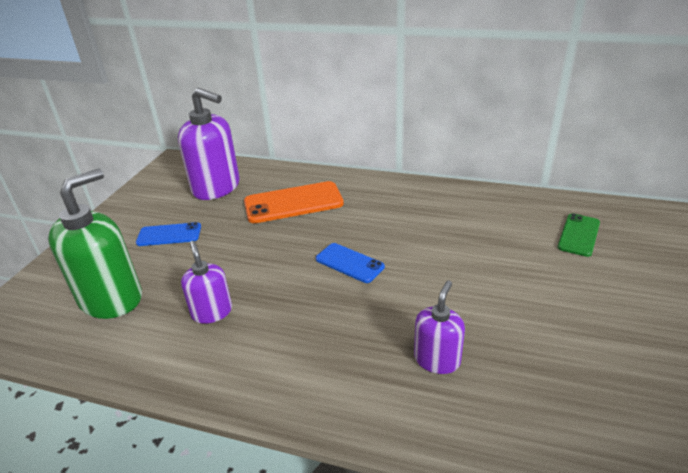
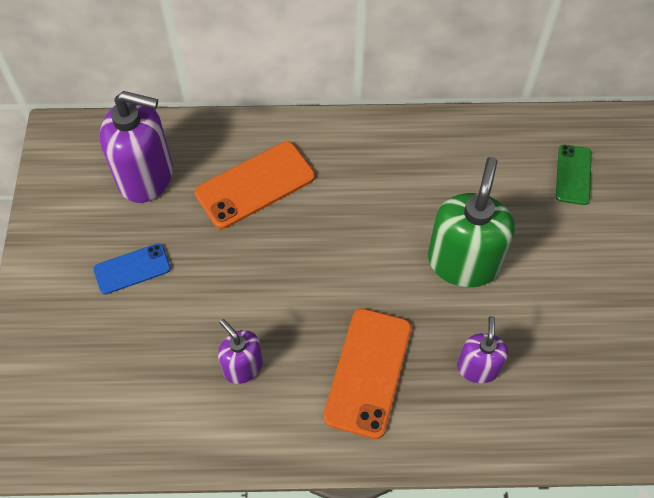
camera: 20 degrees left, 25 degrees up
(111, 298) = (123, 376): green soap dispenser -> green soap dispenser (463, 262)
(323, 340) = (368, 372): none -> orange phone
(349, 263) = (356, 266): blue phone -> none

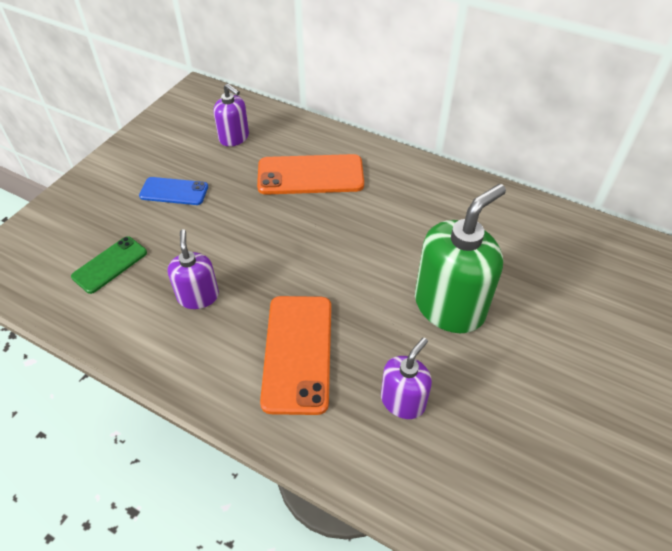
camera: 30 degrees right, 10 degrees down
(146, 176) = (234, 138): purple soap dispenser -> purple soap dispenser, size x0.55
(368, 372) = (297, 353): orange phone -> orange phone turned 45 degrees counterclockwise
(573, 175) = (609, 283): green phone -> green phone (110, 265)

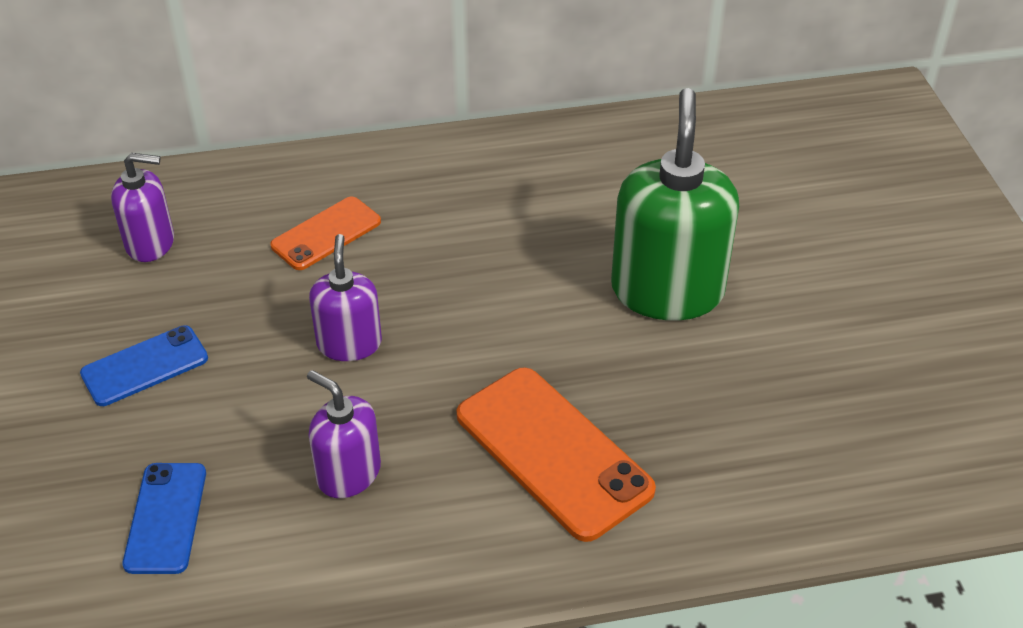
camera: 40 degrees left, 5 degrees down
(110, 265) = (166, 518): green phone -> blue phone
(310, 175) = (326, 234): orange phone -> orange phone, size x0.60
(403, 401) = (723, 422): purple soap dispenser -> purple soap dispenser (349, 343)

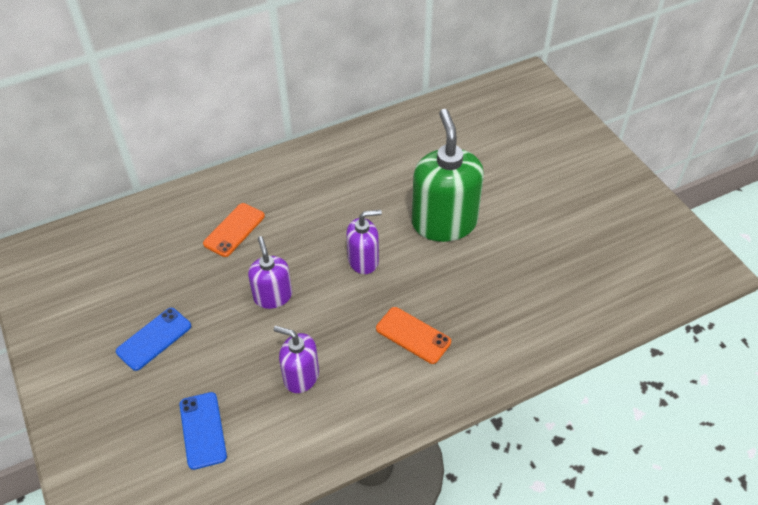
camera: 15 degrees left, 5 degrees up
(151, 243) = (128, 259): purple soap dispenser -> purple soap dispenser (363, 260)
(553, 452) = (413, 335): orange phone -> orange phone, size x0.60

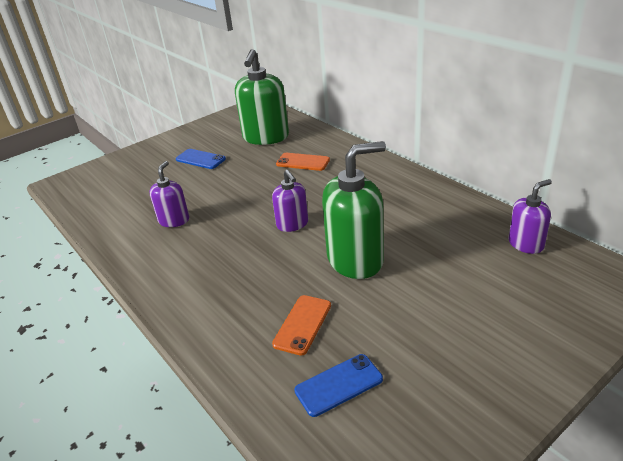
camera: 80 degrees right, 15 degrees down
(140, 257) = (265, 137): none -> green soap dispenser
(203, 430) = (131, 193): blue phone -> blue phone (339, 385)
(273, 296) = (245, 192): purple soap dispenser -> purple soap dispenser (526, 244)
(413, 335) = (218, 266): orange phone -> orange phone (302, 324)

